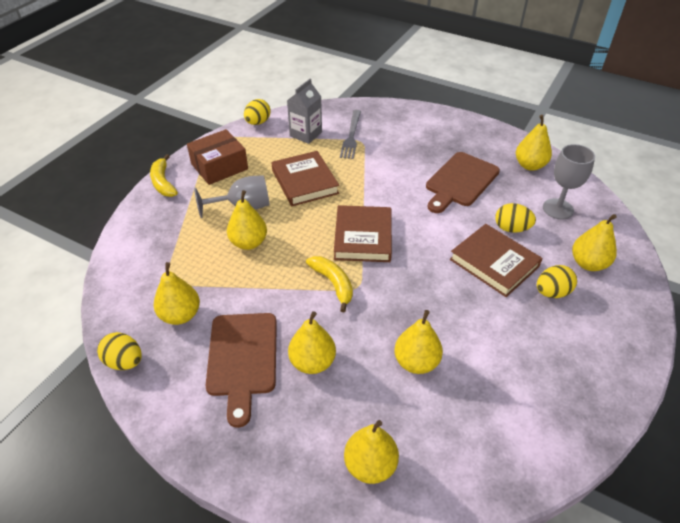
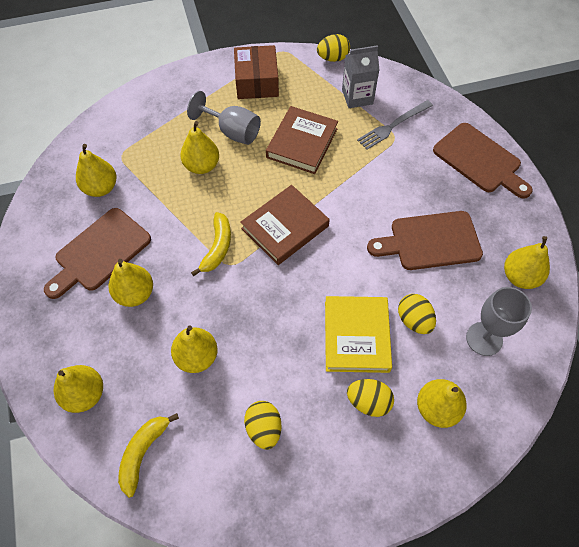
camera: 45 degrees right, 15 degrees up
(124, 361) = (39, 194): yellow egg -> yellow egg (264, 428)
(163, 182) = (204, 68): yellow banana -> yellow banana (143, 453)
(219, 166) = (256, 82): brown box -> brown box turned 75 degrees clockwise
(427, 123) = (480, 160): none -> brown cutting board
(494, 263) = (356, 336): brown book -> yellow book

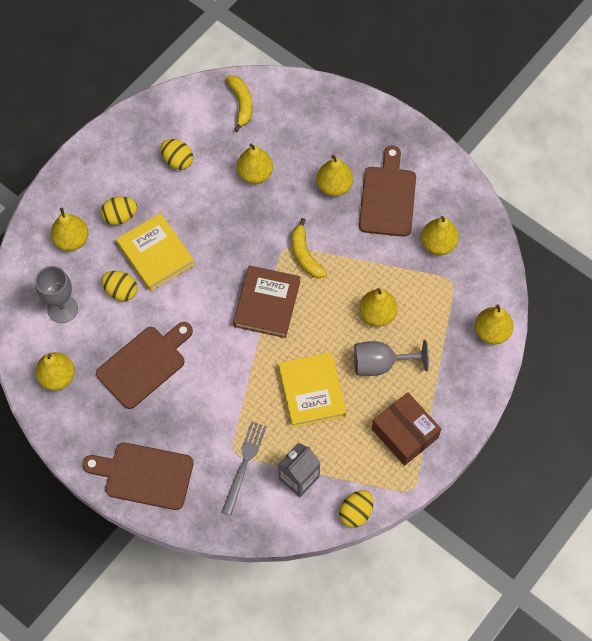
camera: 145 degrees right, 5 degrees up
(85, 394) = (307, 110): yellow pear -> yellow pear (491, 332)
(302, 143) = (312, 391): brown book -> yellow book

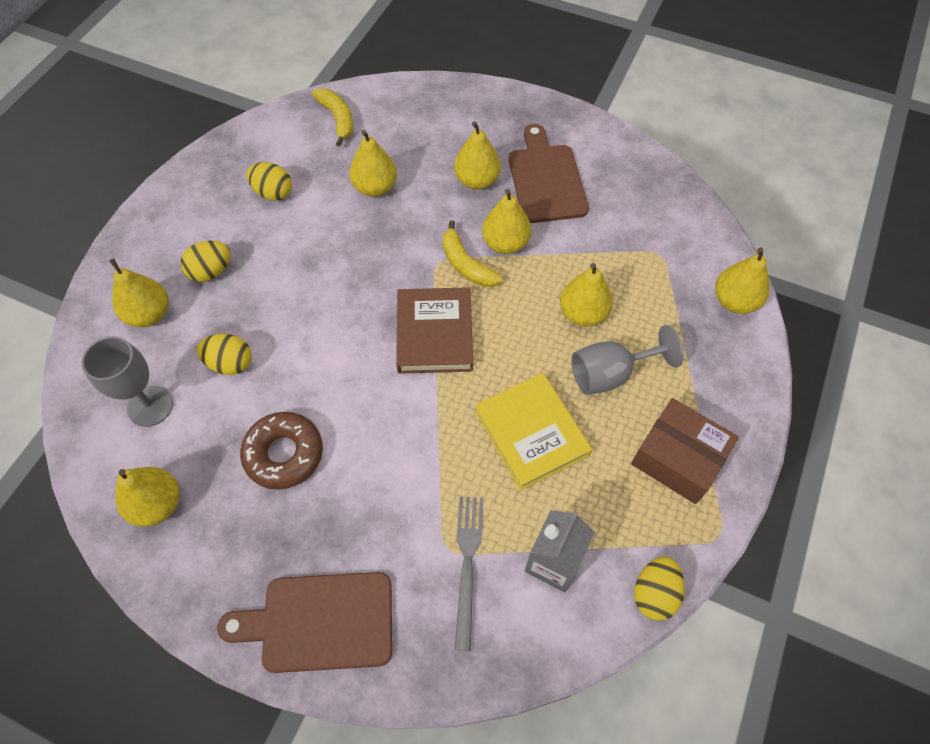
camera: 15 degrees left, 5 degrees down
(144, 364) = (284, 454): brown cutting board -> brown donut
(155, 254) = (269, 307): yellow book -> none
(438, 244) = (626, 216): yellow pear -> yellow pear (505, 244)

